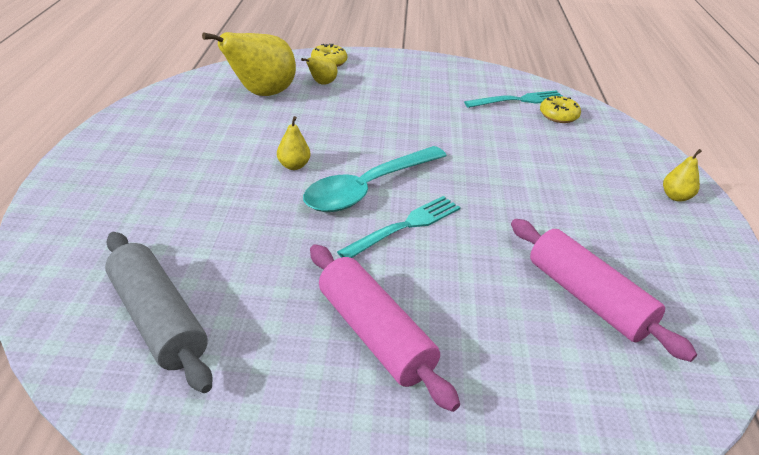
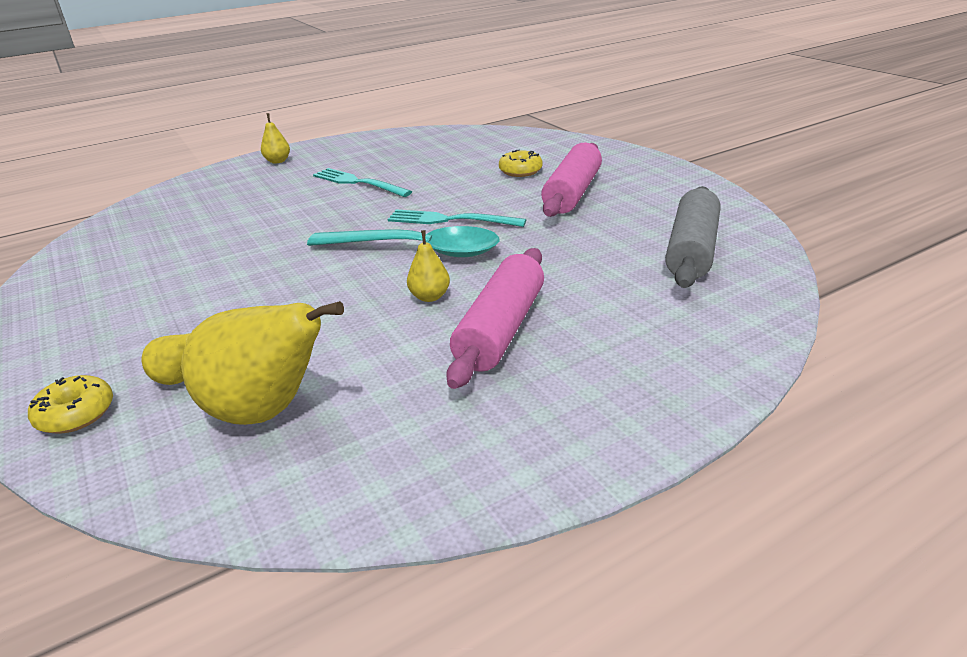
camera: 120 degrees left, 5 degrees down
(519, 100) = (128, 245): turquoise fork -> turquoise fork (357, 182)
(558, 116) = (157, 221): yellow donut -> yellow donut (520, 171)
(587, 298) = (442, 160): pink rolling pin -> pink rolling pin (501, 329)

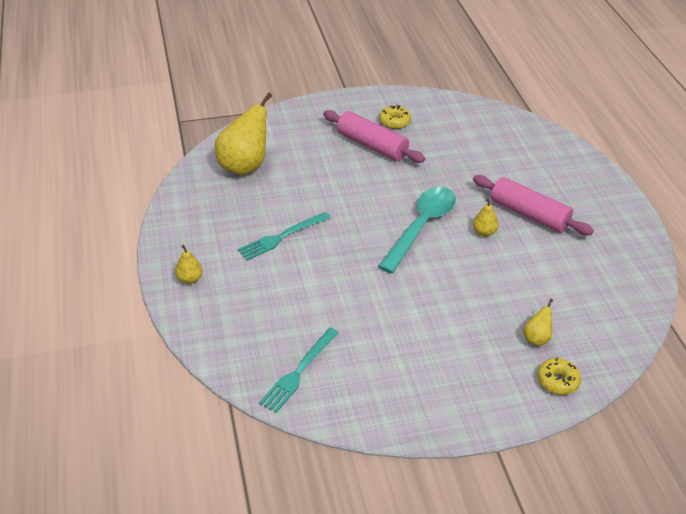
camera: 75 degrees left, 10 degrees up
(268, 411) = (575, 305): yellow pear -> yellow pear (244, 166)
(449, 220) = (383, 205): turquoise fork -> turquoise fork (298, 372)
(520, 171) = (317, 156): yellow donut -> yellow donut (394, 122)
(691, 250) = (475, 130): grey rolling pin -> none

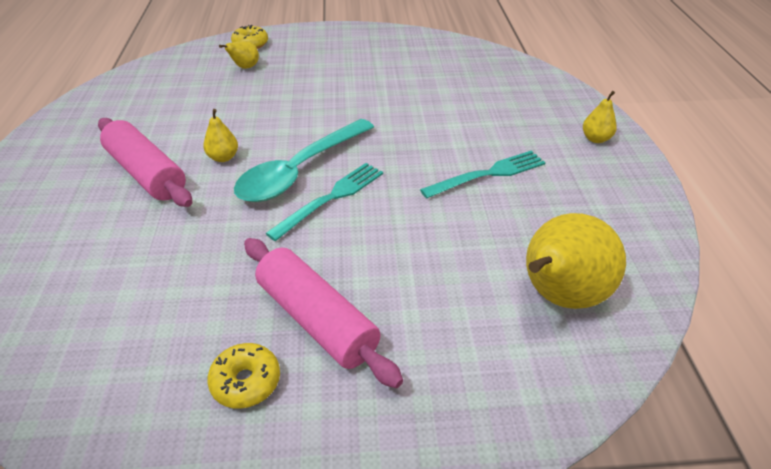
camera: 170 degrees left, 0 degrees up
(298, 372) = (470, 63): turquoise fork -> turquoise fork (331, 197)

